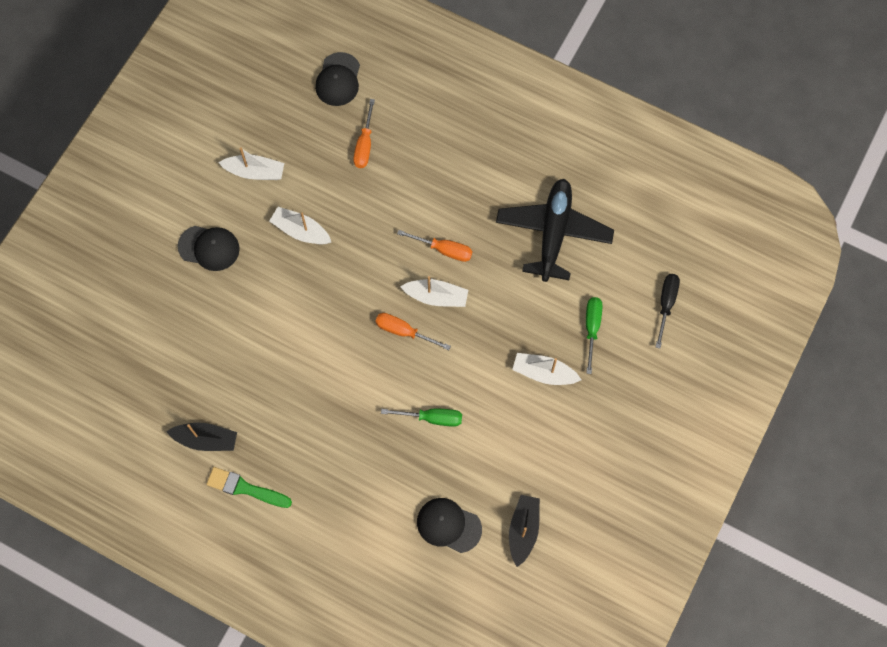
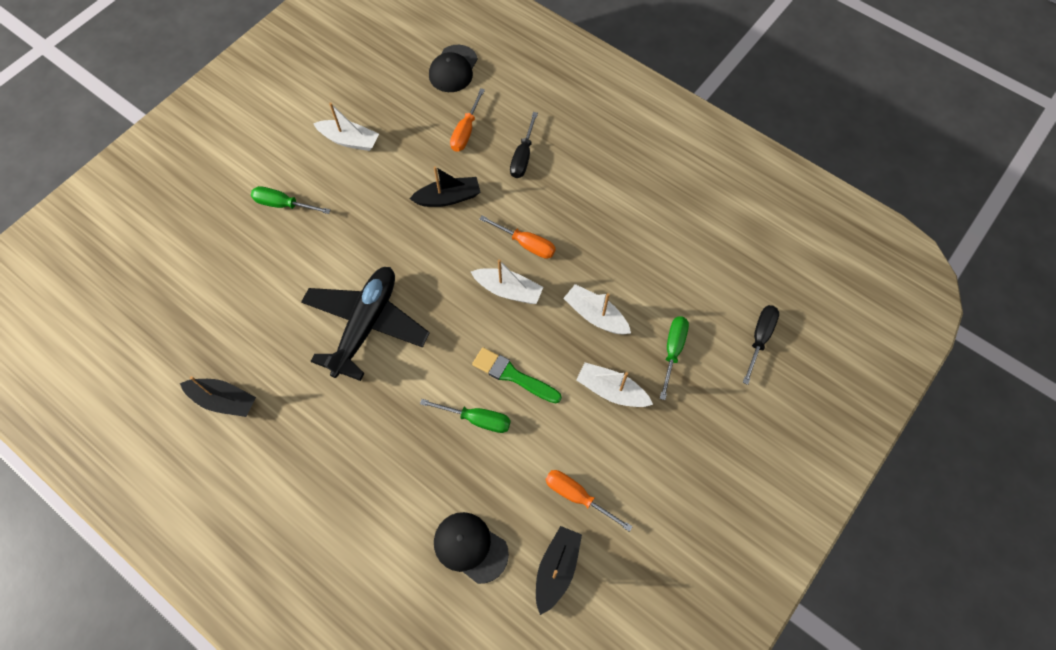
camera: 10 degrees right, 5 degrees down
(209, 248) = (283, 204): black cap -> green screwdriver
(245, 488) = (251, 462): green brush -> green brush (513, 375)
(300, 231) = (381, 203): white boat -> white boat (595, 315)
(362, 216) = (448, 198): none -> black boat
(404, 331) = (465, 321): orange screwdriver -> orange screwdriver (577, 496)
(424, 162) = (523, 156): none -> black screwdriver
(553, 233) = (646, 245): black plane -> black plane (366, 325)

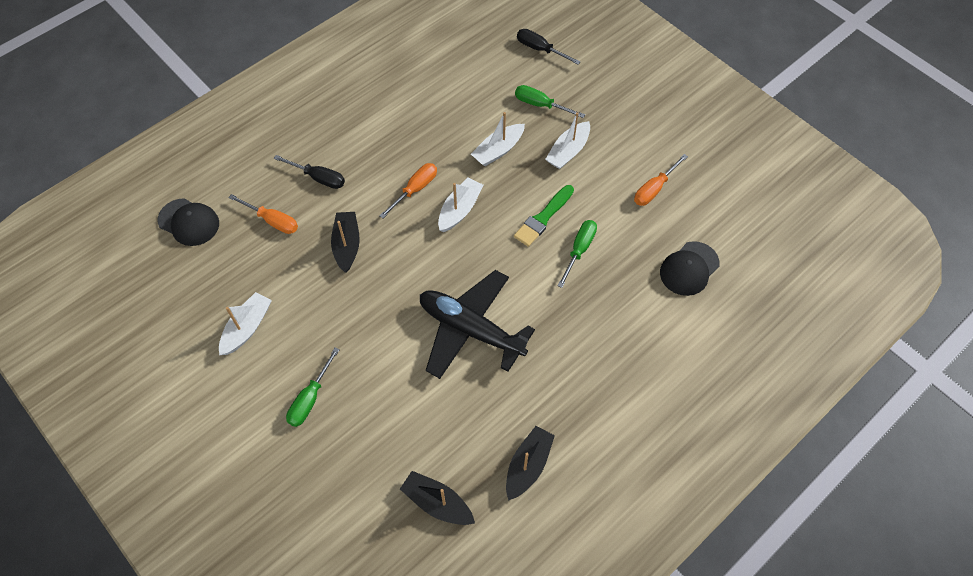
camera: 80 degrees left, 5 degrees down
(556, 569) = (710, 212): black boat -> black boat (437, 503)

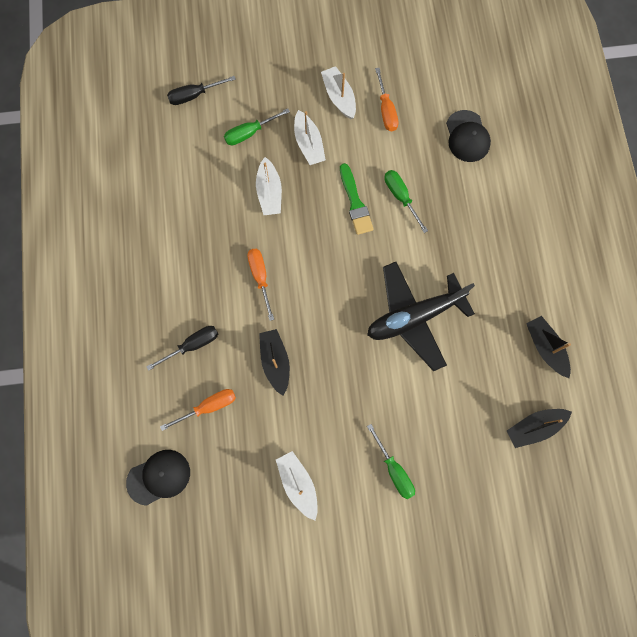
camera: 55 degrees left, 15 degrees up
(347, 245) = (275, 362): black boat -> black boat turned 45 degrees clockwise
(460, 210) = (304, 257): white boat -> white boat (339, 97)

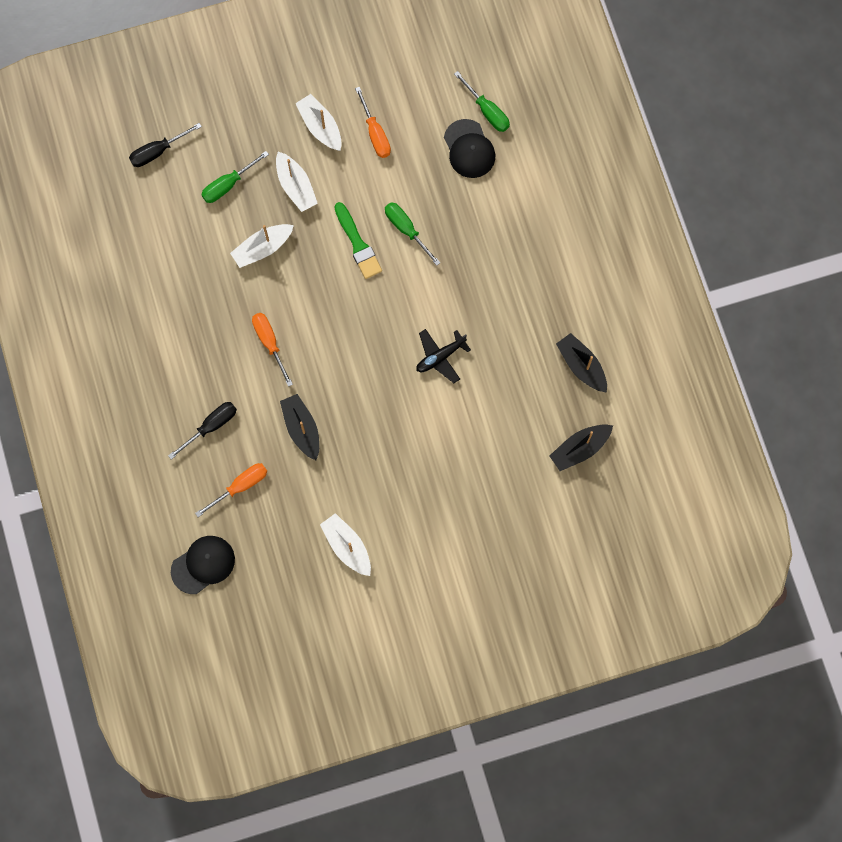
camera: 10 degrees left, 0 degrees up
(269, 192) = (262, 248): white boat -> white boat turned 75 degrees clockwise
(394, 470) = (442, 516): green screwdriver -> green screwdriver (487, 111)
(414, 317) = (440, 357): black plane -> black plane, size x0.51

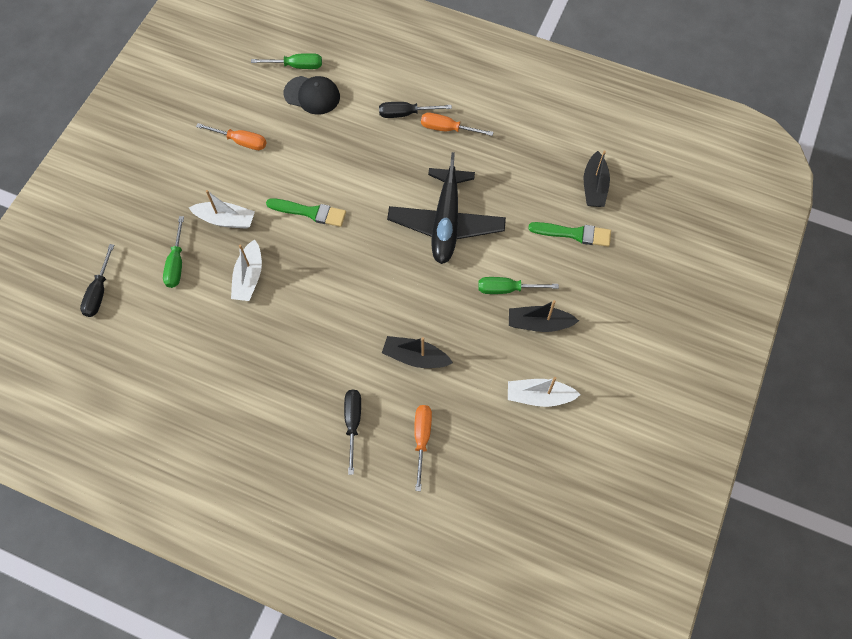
camera: 50 degrees left, 10 degrees down
(203, 564) = (462, 520): black cap -> none
(269, 343) = (326, 328): orange screwdriver -> orange screwdriver (447, 129)
(320, 127) = (199, 171): white boat -> none
(406, 230) = (330, 174): green screwdriver -> green screwdriver (507, 289)
(440, 357) = (446, 222): black plane -> black plane, size x1.96
(518, 239) = (405, 114): none -> black screwdriver
(518, 466) = (574, 234): none -> green brush
(581, 366) = (533, 142): black boat -> black boat (539, 323)

